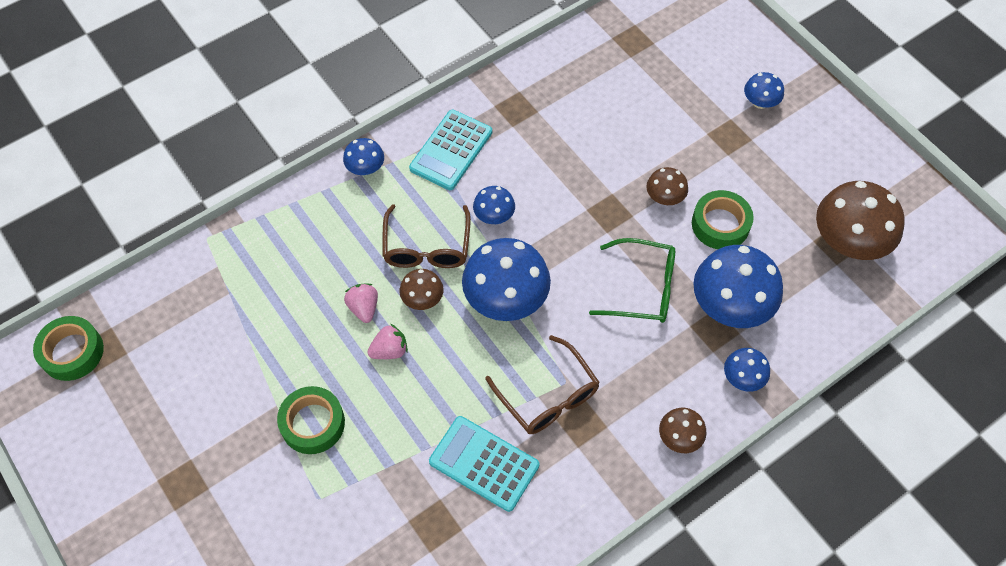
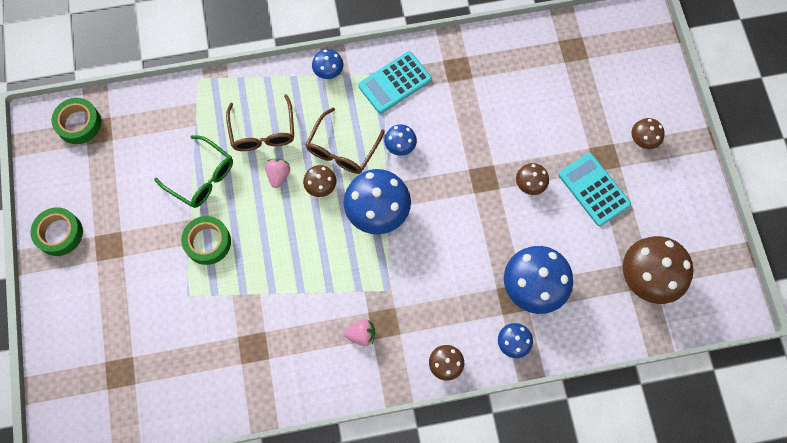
camera: 25 degrees right, 10 degrees up
(389, 350) = (281, 214): pink strawberry -> pink strawberry (361, 335)
(484, 464) = (305, 321): turquoise calculator -> turquoise calculator (593, 189)
(548, 396) = (371, 294): brown glasses -> brown glasses (263, 132)
(642, 288) = (477, 246): green glasses -> green glasses (201, 177)
(720, 224) = (559, 222): green tape -> green tape (59, 233)
(760, 102) = (643, 140): blue mushroom -> brown mushroom

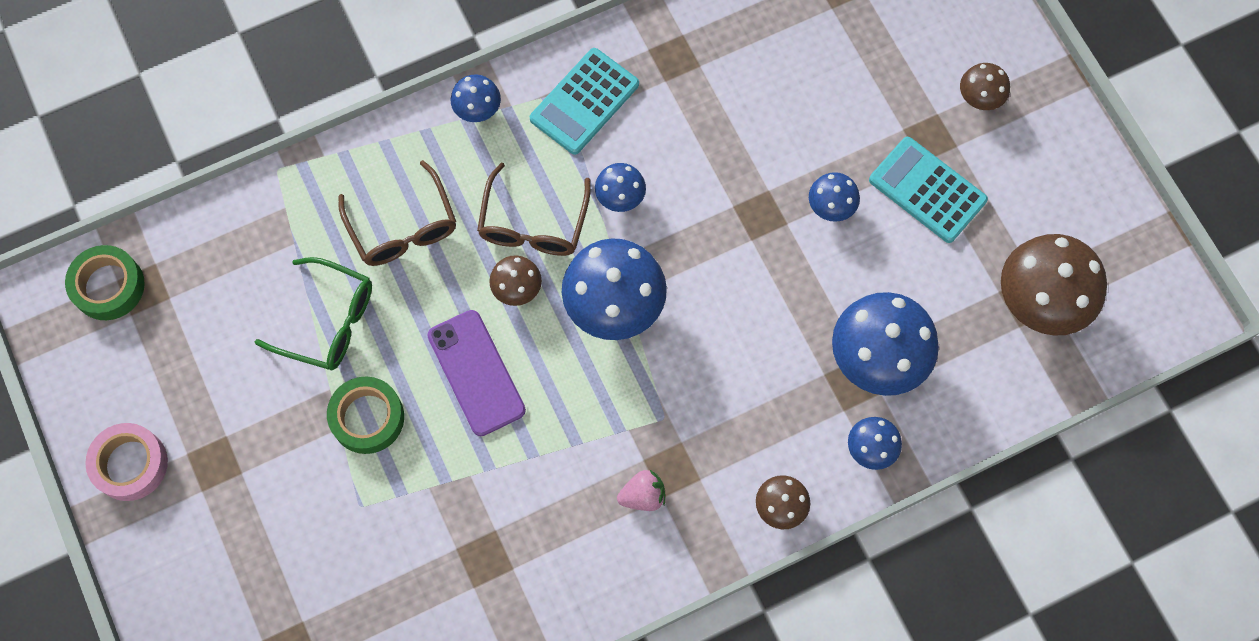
camera: 15 degrees left, 0 degrees up
(59, 233) = (130, 464): green tape -> pink tape
(278, 175) = (447, 288): pink strawberry -> none
(281, 232) = (476, 373): none -> purple phone
(530, 184) = (831, 206): brown mushroom -> blue mushroom

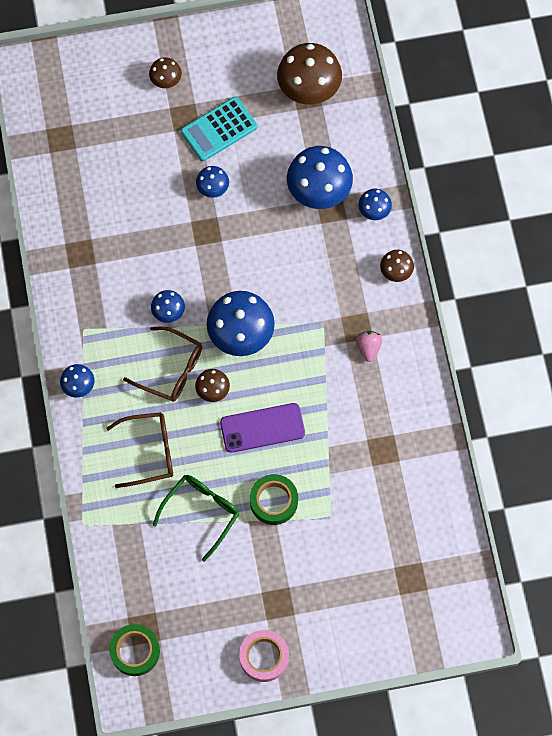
camera: 75 degrees left, 0 degrees up
(584, 102) = (94, 317): turquoise calculator -> none

